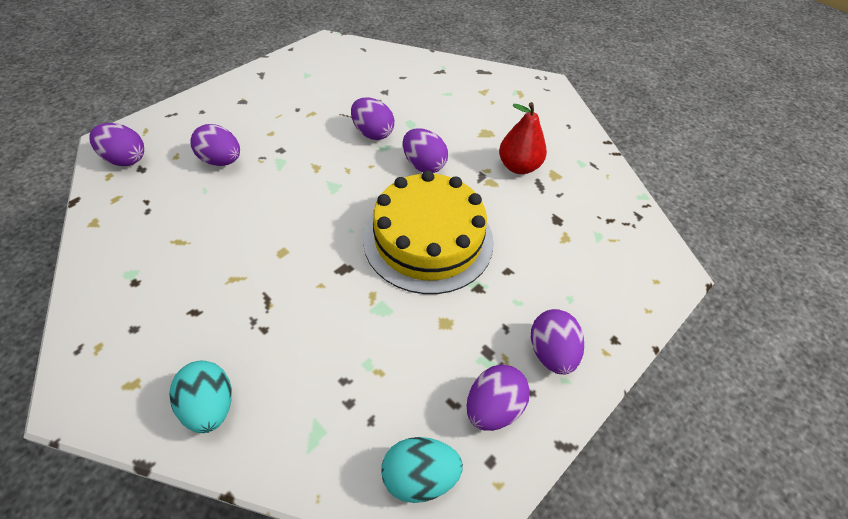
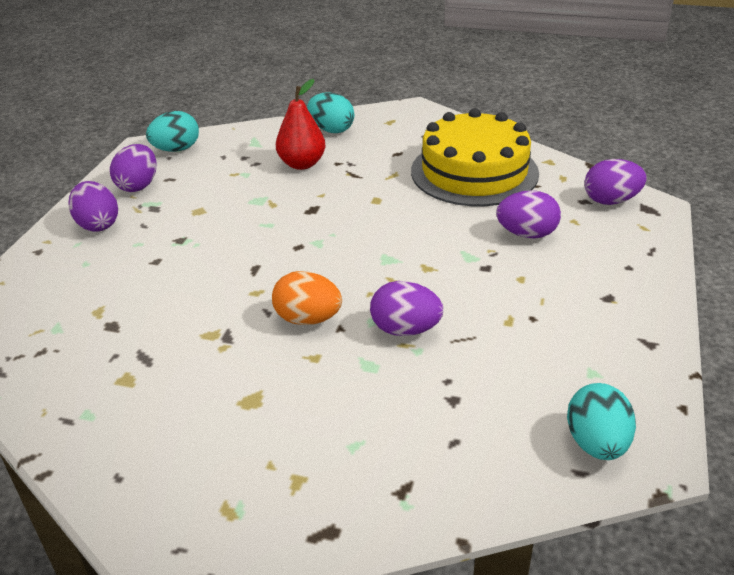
camera: 155 degrees right, 15 degrees down
(344, 53) = (596, 443): none -> turquoise egg
(424, 165) = (308, 319): purple egg -> orange egg
(428, 239) = (250, 254): yellow cake -> yellow cake (474, 172)
(518, 166) = (181, 369): red pear -> red pear (302, 164)

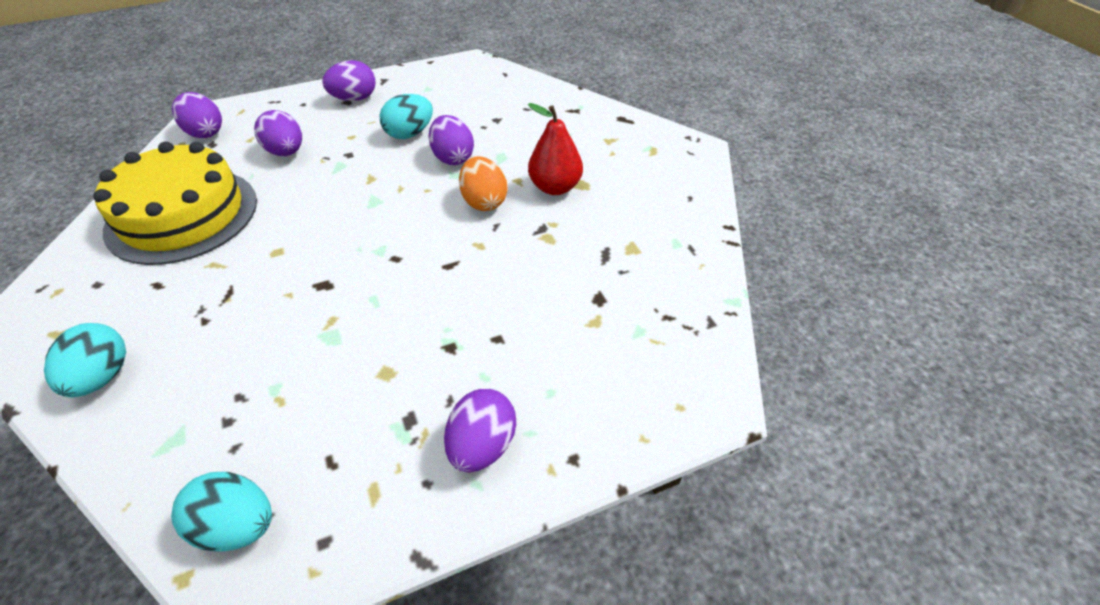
camera: 130 degrees left, 10 degrees up
(138, 186) = (370, 483): purple egg -> purple egg (354, 99)
(302, 164) = (222, 349): red pear -> red pear (555, 187)
(596, 443) = (481, 74): turquoise egg -> turquoise egg (409, 134)

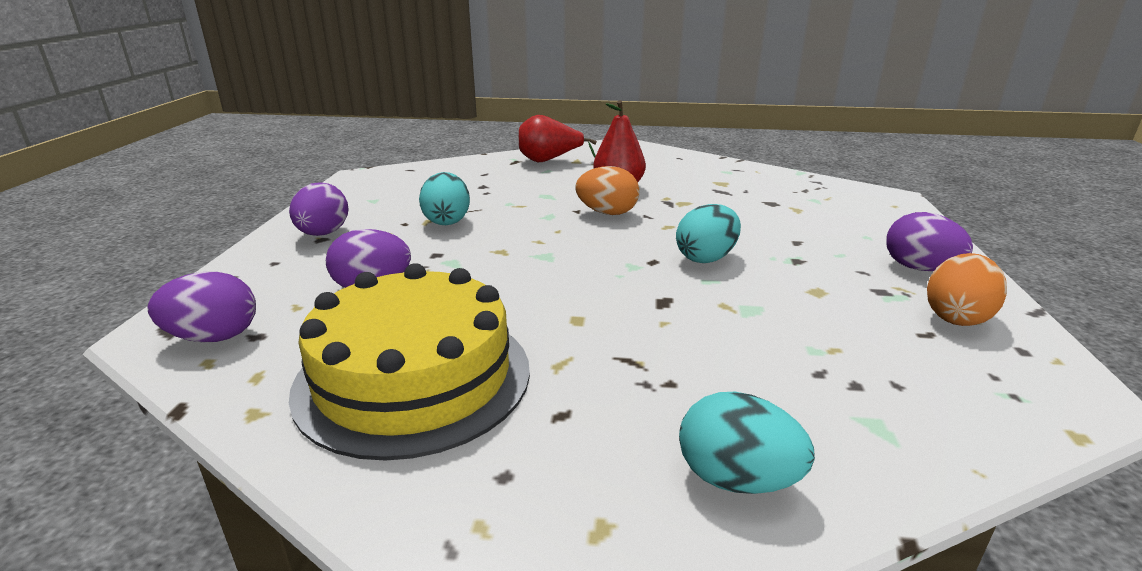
camera: 60 degrees left, 20 degrees down
(237, 526) = (1007, 394): turquoise egg -> turquoise egg (706, 258)
(374, 484) = (956, 317): none -> orange egg
(453, 158) = (520, 211): purple egg -> none
(593, 126) = (549, 161): none -> red pear

